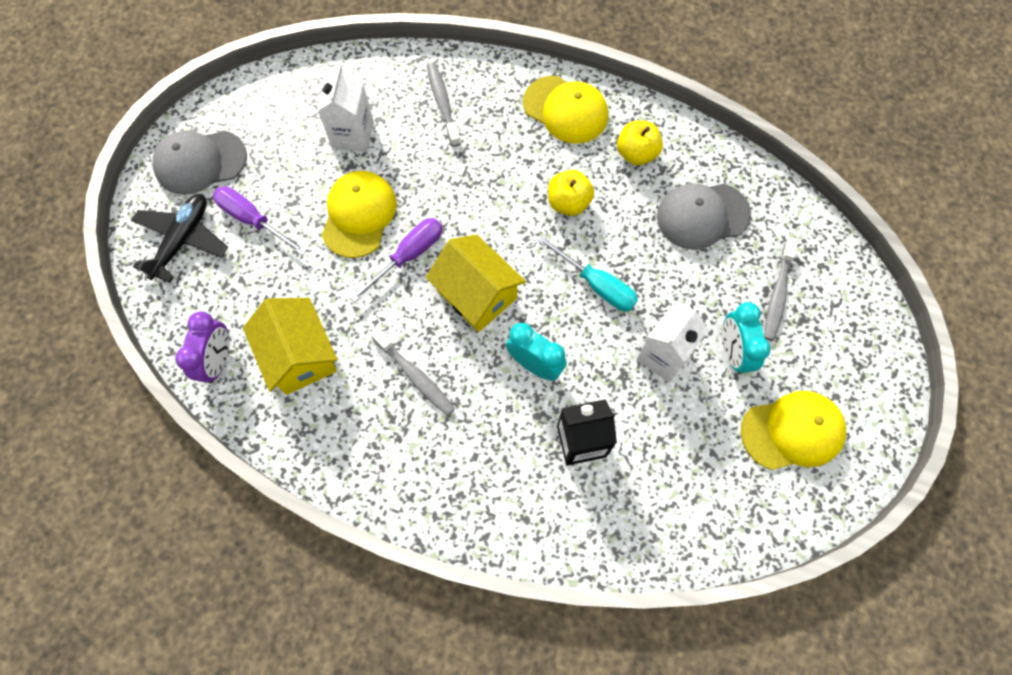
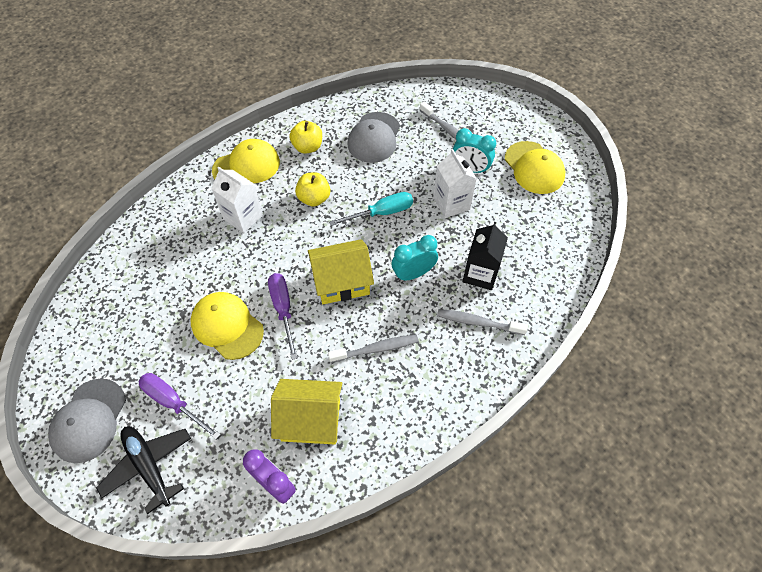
camera: 60 degrees left, 10 degrees down
(253, 220) = (173, 403): purple screwdriver -> purple screwdriver turned 60 degrees clockwise
(353, 135) = (158, 299): white carton -> white carton (243, 217)
(442, 103) = (181, 231): grey toothbrush -> grey toothbrush (478, 322)
(792, 431) = (534, 168): yellow cap -> yellow cap turned 135 degrees clockwise

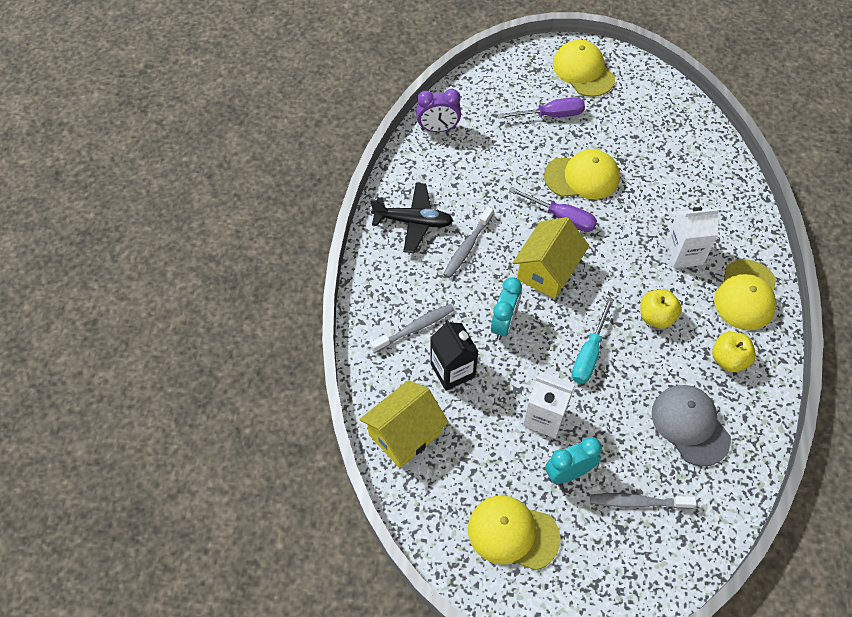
camera: 135 degrees right, 0 degrees up
(89, 420) = (583, 71): grey cap -> yellow cap
(149, 466) = (518, 81): black plane -> black plane (413, 222)
(311, 420) = (457, 173): yellow house -> yellow house (404, 434)

